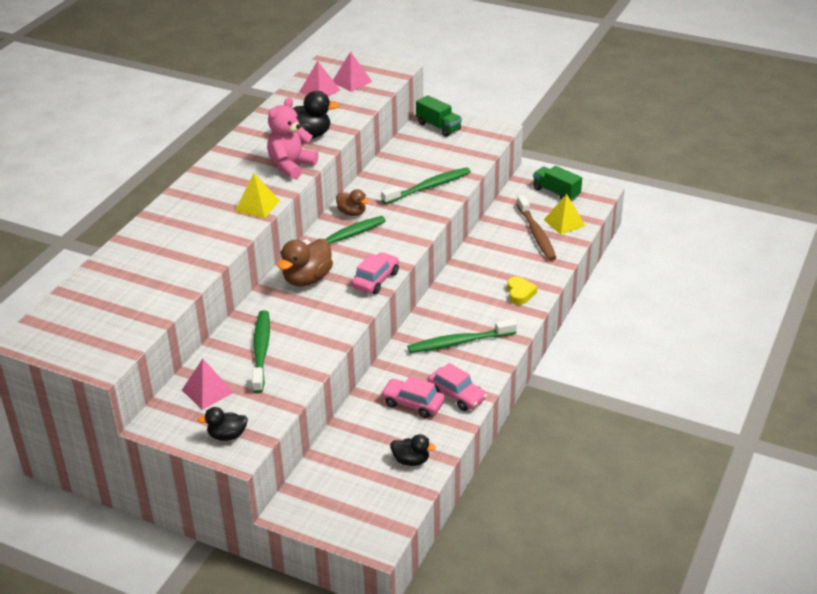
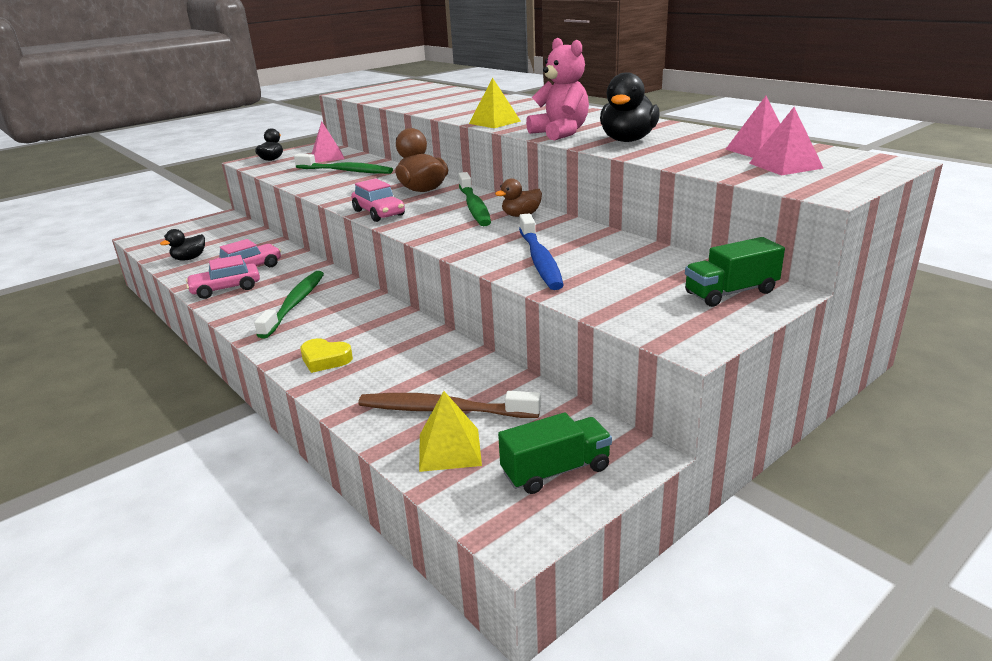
camera: 115 degrees right, 10 degrees down
(428, 187) = (540, 260): green toothbrush -> blue toothbrush

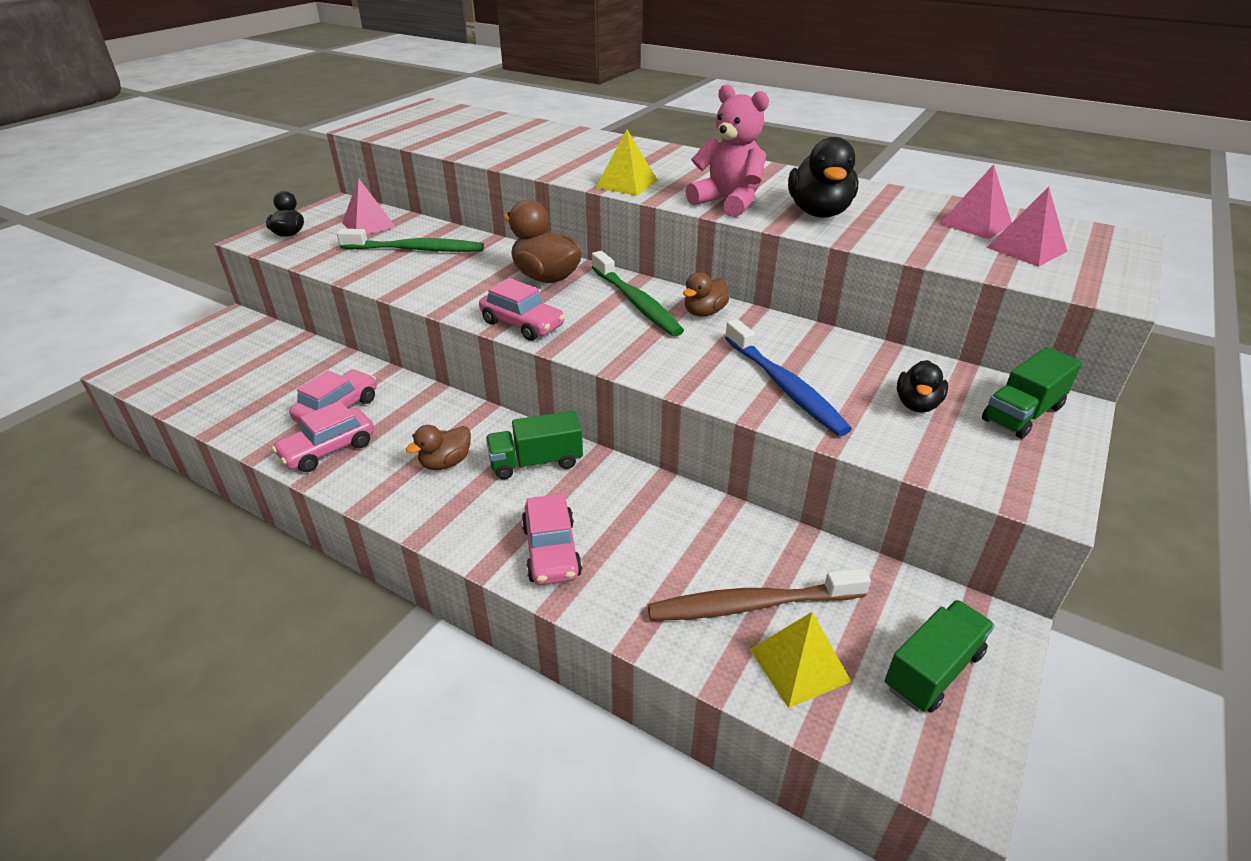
camera: 20 degrees left, 10 degrees up
(189, 258) = (234, 401): black duck -> black duck (917, 404)
(295, 304) = (445, 463): green toothbrush -> brown duck
(325, 359) = (551, 551): yellow heart -> pink car
(356, 310) = (536, 462): none -> green truck

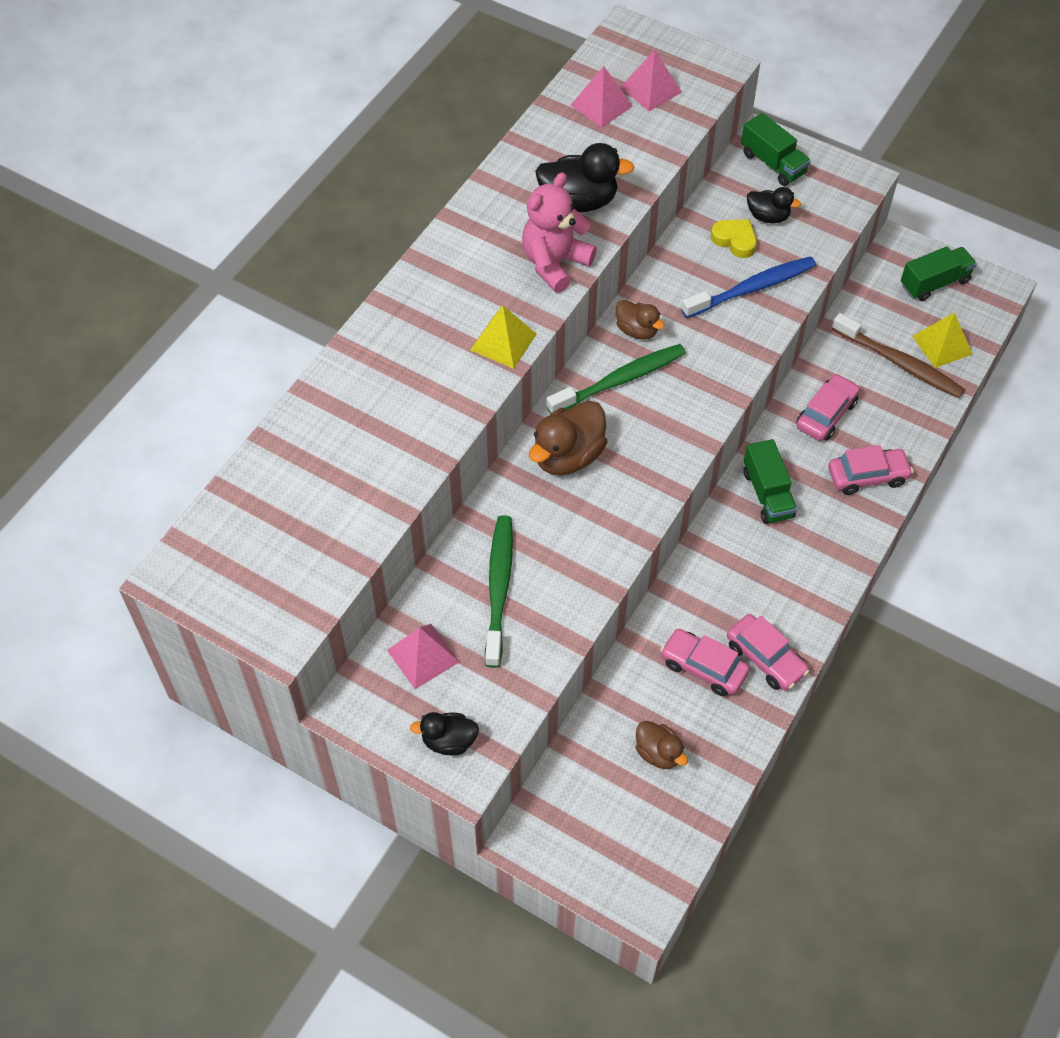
camera: 90 degrees left, 20 degrees up
(445, 463) = (775, 561): brown duck -> brown duck (658, 753)
(522, 324) = (666, 468): pink car -> pink car (826, 414)
(751, 605) = (899, 363): brown toothbrush -> brown toothbrush turned 45 degrees counterclockwise
(862, 377) = (735, 240): none -> yellow heart
(933, 670) = (934, 283): green truck -> green truck turned 105 degrees clockwise

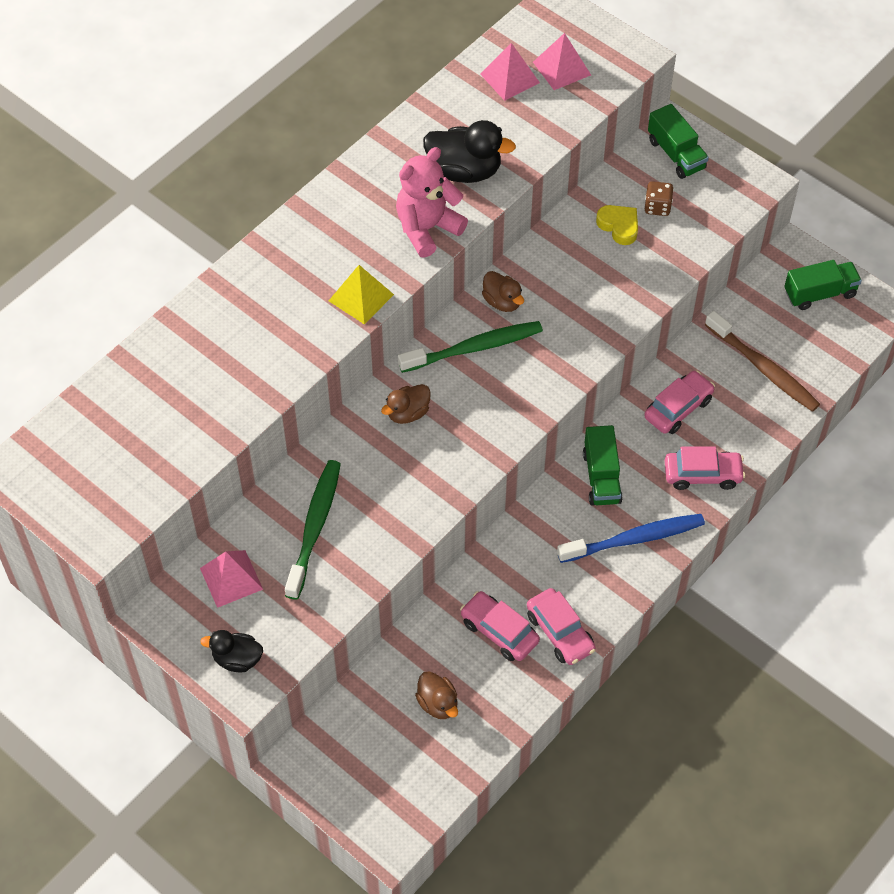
camera: 10 degrees right, 0 degrees up
(568, 456) = (408, 413): brown duck -> brown duck, size x0.60
(752, 288) = (623, 276): blue toothbrush -> blue toothbrush (634, 539)
(768, 216) = (657, 207): black duck -> brown dice
(942, 345) = (810, 356): yellow pyramid -> none

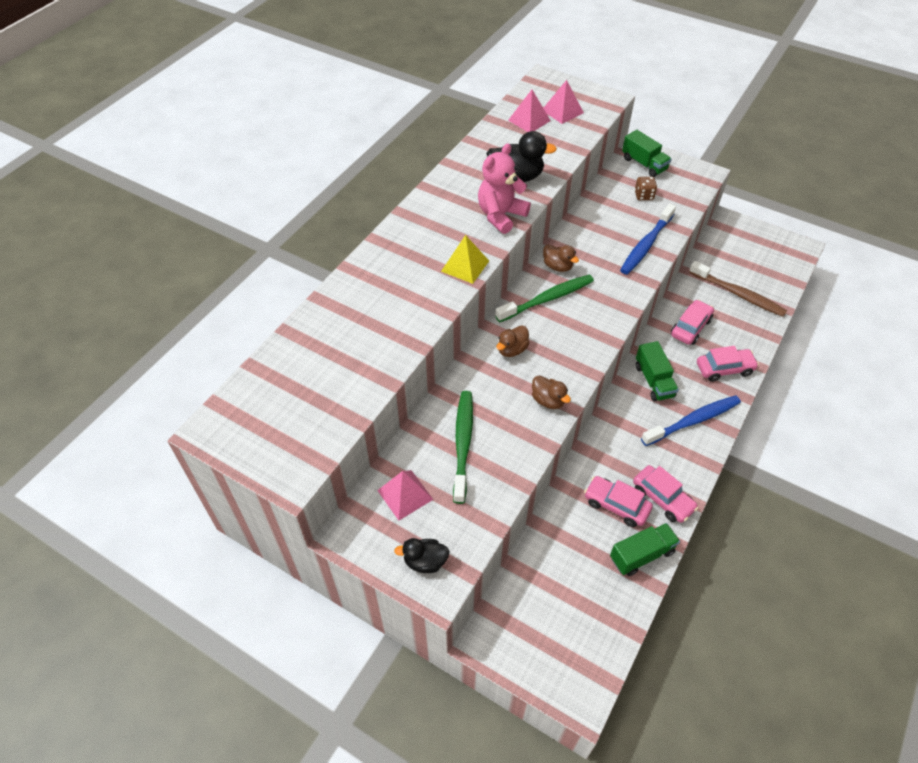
camera: 10 degrees left, 5 degrees down
(438, 704) = (586, 571): brown duck -> brown duck (548, 400)
(619, 226) = (622, 210): yellow heart -> none
(634, 286) = (646, 245): none -> blue toothbrush
(820, 293) = (756, 244): green truck -> green truck (642, 555)

